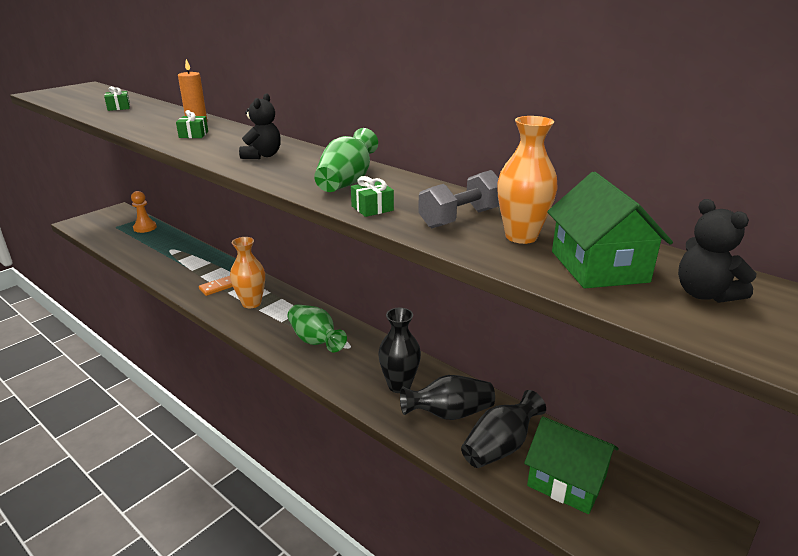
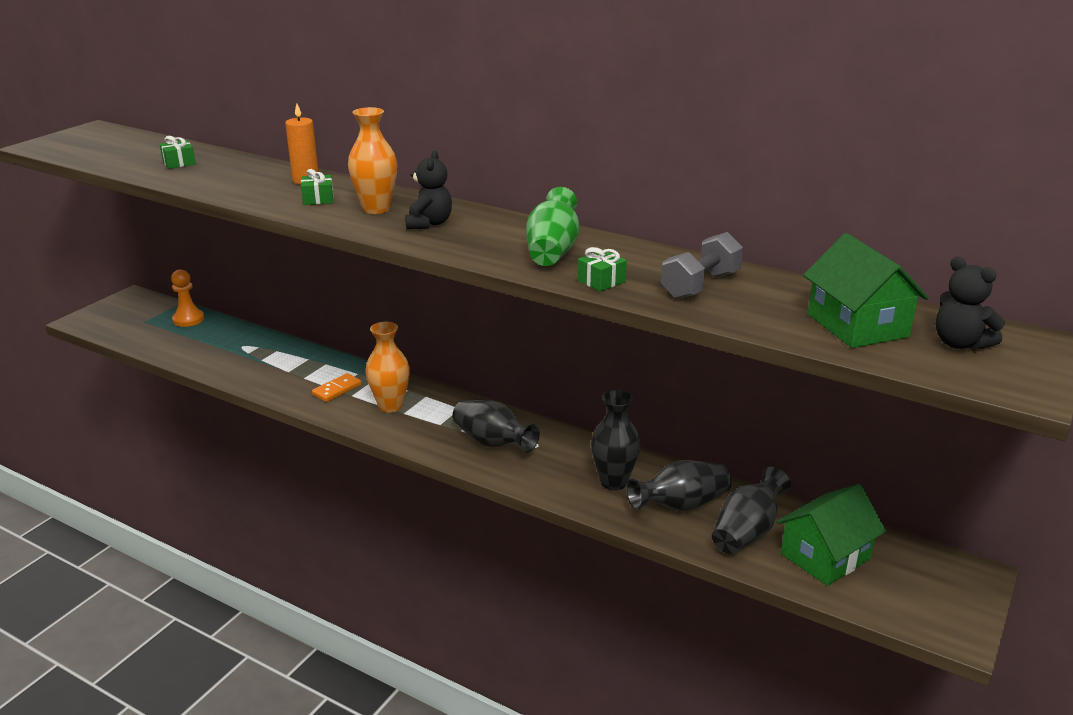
camera: 10 degrees left, 0 degrees up
(315, 341) = (492, 443): green vase -> black vase
(521, 236) = (771, 301): orange vase -> orange vase (376, 209)
(566, 481) = (825, 556): green house -> green house turned 60 degrees counterclockwise

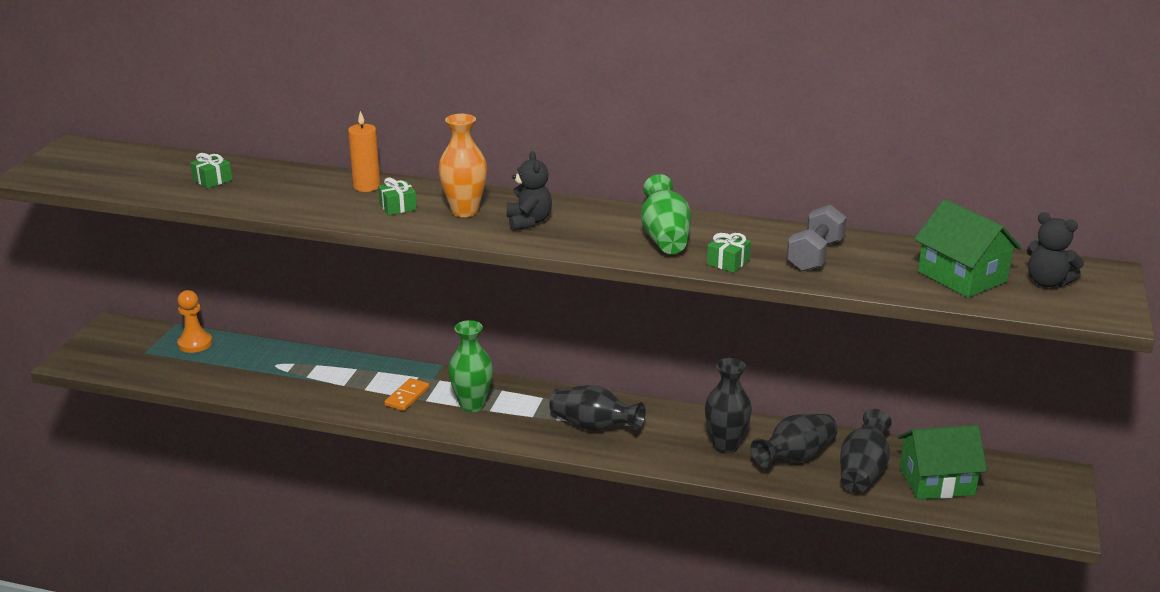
camera: 15 degrees left, 0 degrees up
(390, 406) = (472, 405): orange vase -> green vase
(825, 556) = (936, 481): green house -> green house turned 45 degrees clockwise

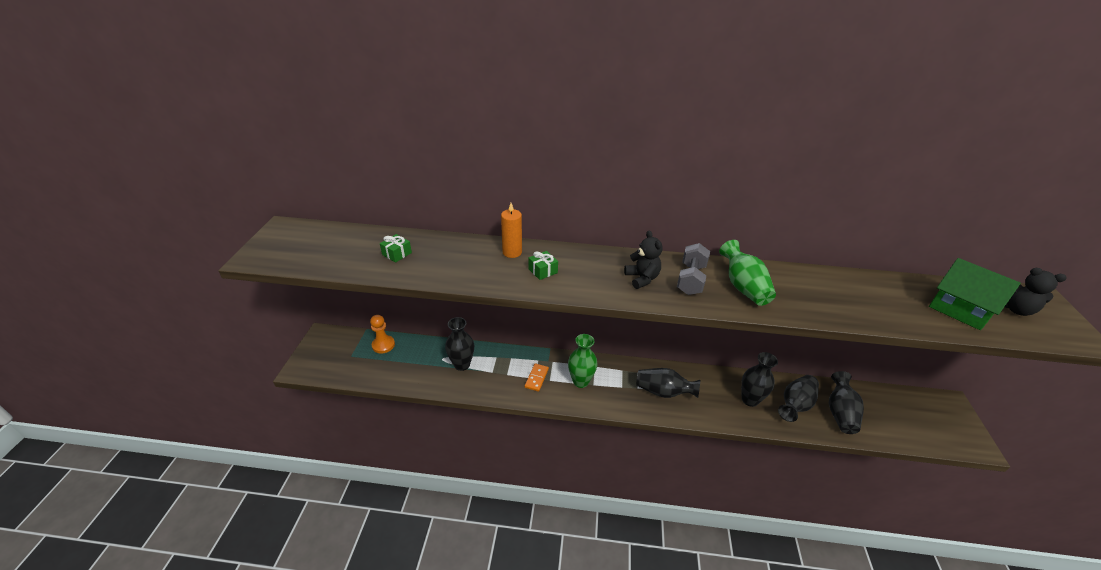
camera: 10 degrees left, 10 degrees up
(302, 373) = (462, 364): none -> black vase
(464, 211) = (592, 271): orange vase -> none
(728, 262) = (800, 308): green gift -> none
(815, 255) = (852, 296): grey dumbbell -> grey dumbbell (690, 279)
(936, 481) = (886, 416): green house -> none

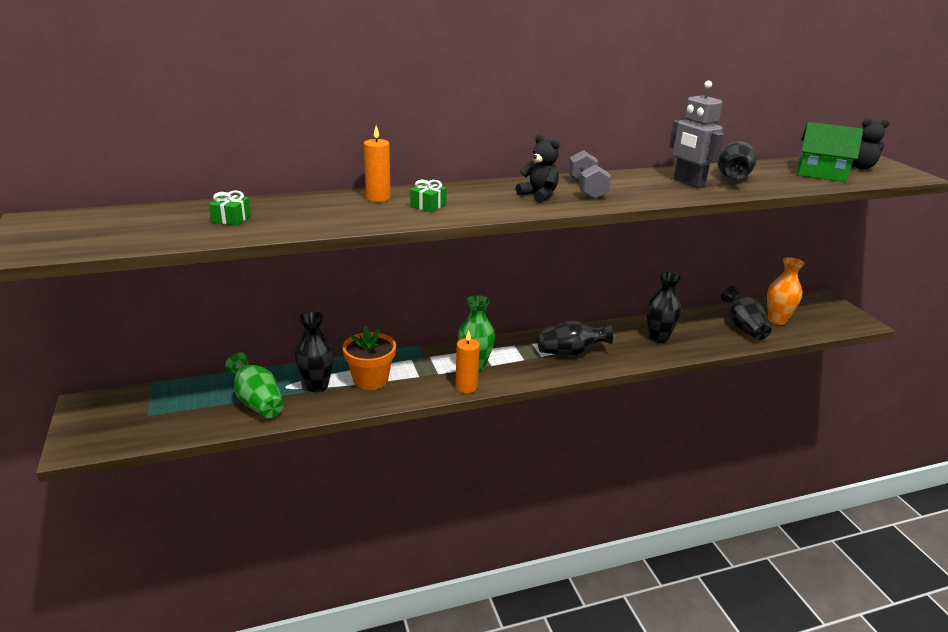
camera: 25 degrees left, 10 degrees down
(383, 345) = (190, 393): orange pawn -> none
(499, 371) = (370, 380): none -> orange flower pot
(536, 378) = (421, 375): orange domino -> none
(563, 400) = (466, 387): none -> orange candle
(743, 287) = (639, 186): green vase -> green vase (257, 402)
(795, 405) = (701, 331): black vase -> black vase (732, 177)
(797, 292) = (688, 183): none -> grey robot
(880, 414) = (777, 320): none -> orange vase

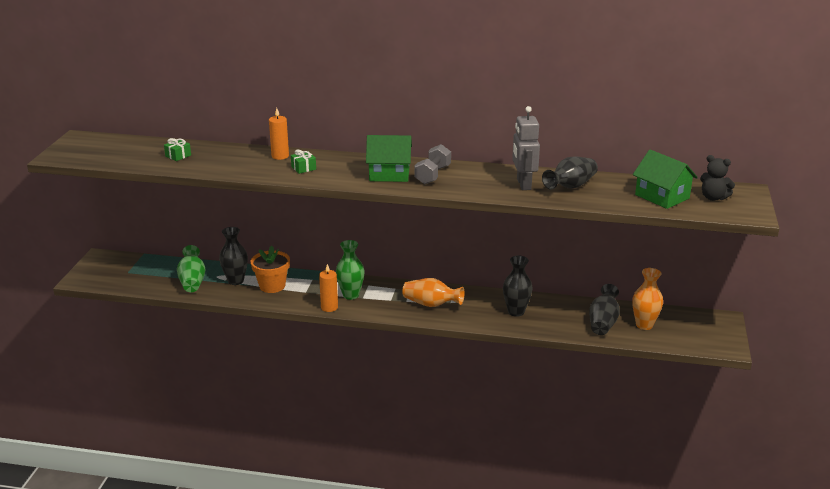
camera: 30 degrees right, 0 degrees up
(539, 195) = (389, 174): black teddy bear -> green house
(570, 352) = (431, 304): black vase -> orange vase

